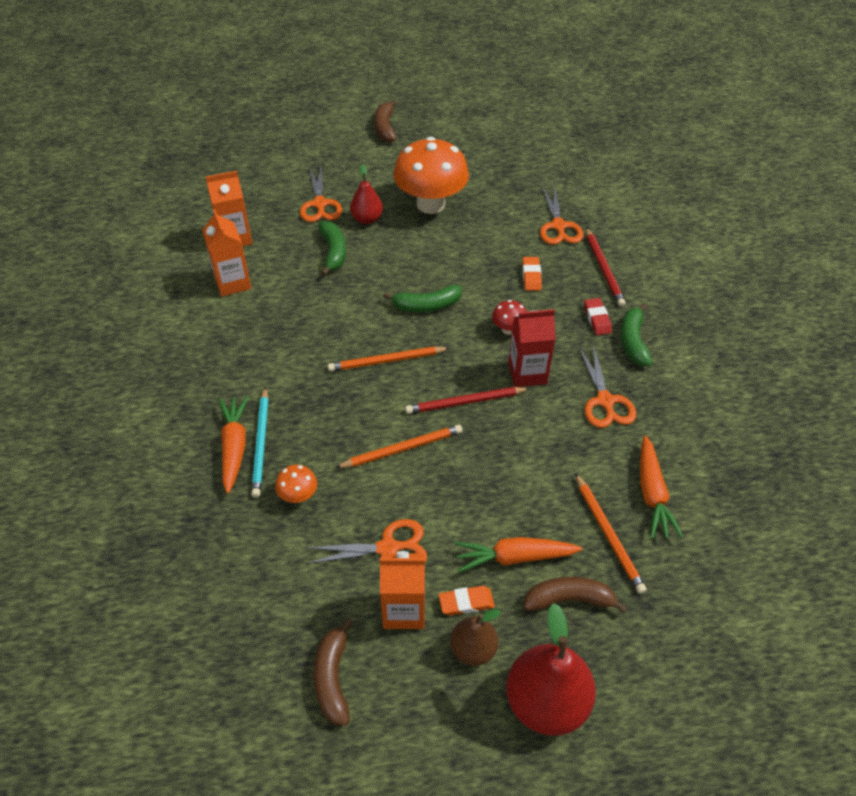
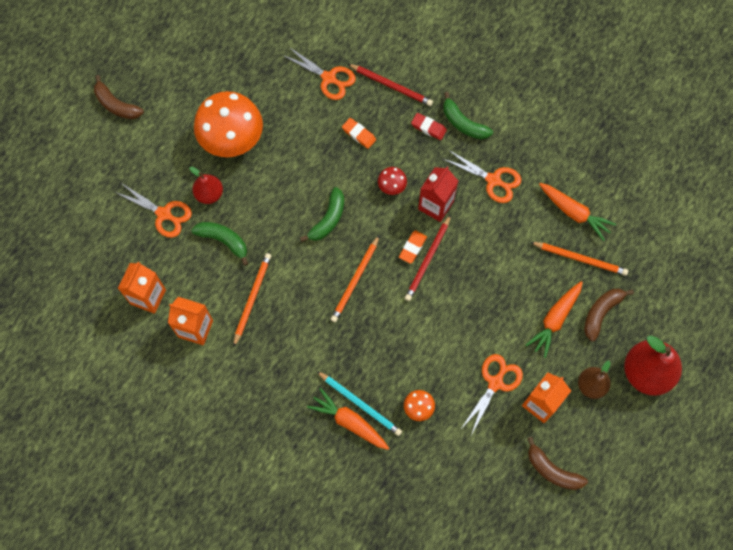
camera: 50 degrees left, 20 degrees up
(402, 449) = (432, 323): orange pencil -> orange pencil (252, 298)
(466, 602) = (562, 367): orange eraser -> orange eraser (412, 248)

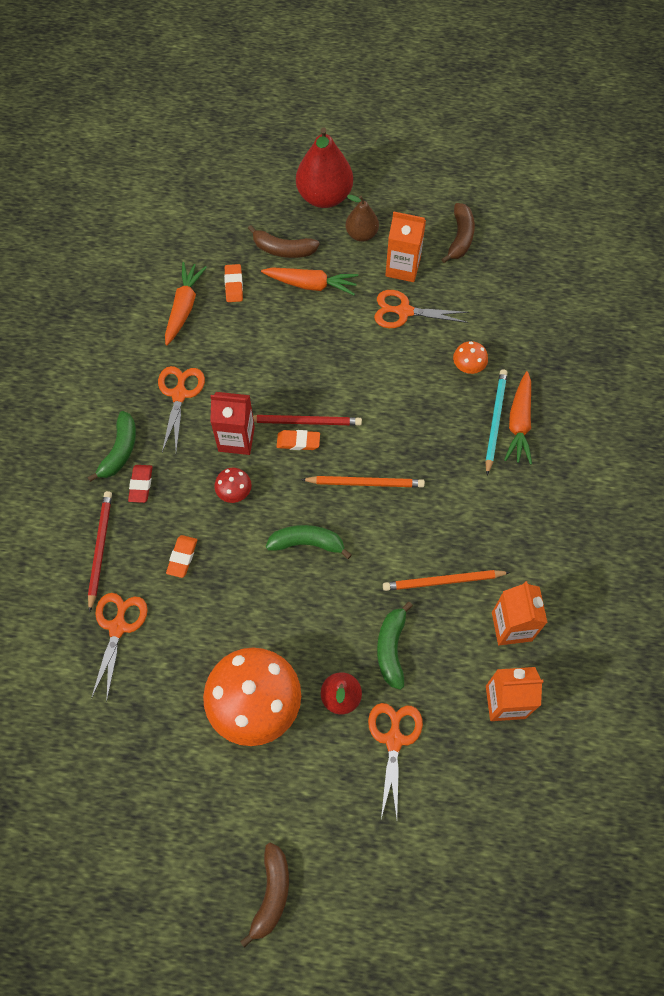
camera: 115 degrees left, 5 degrees down
(580, 259) = (234, 285): orange pencil -> orange eraser

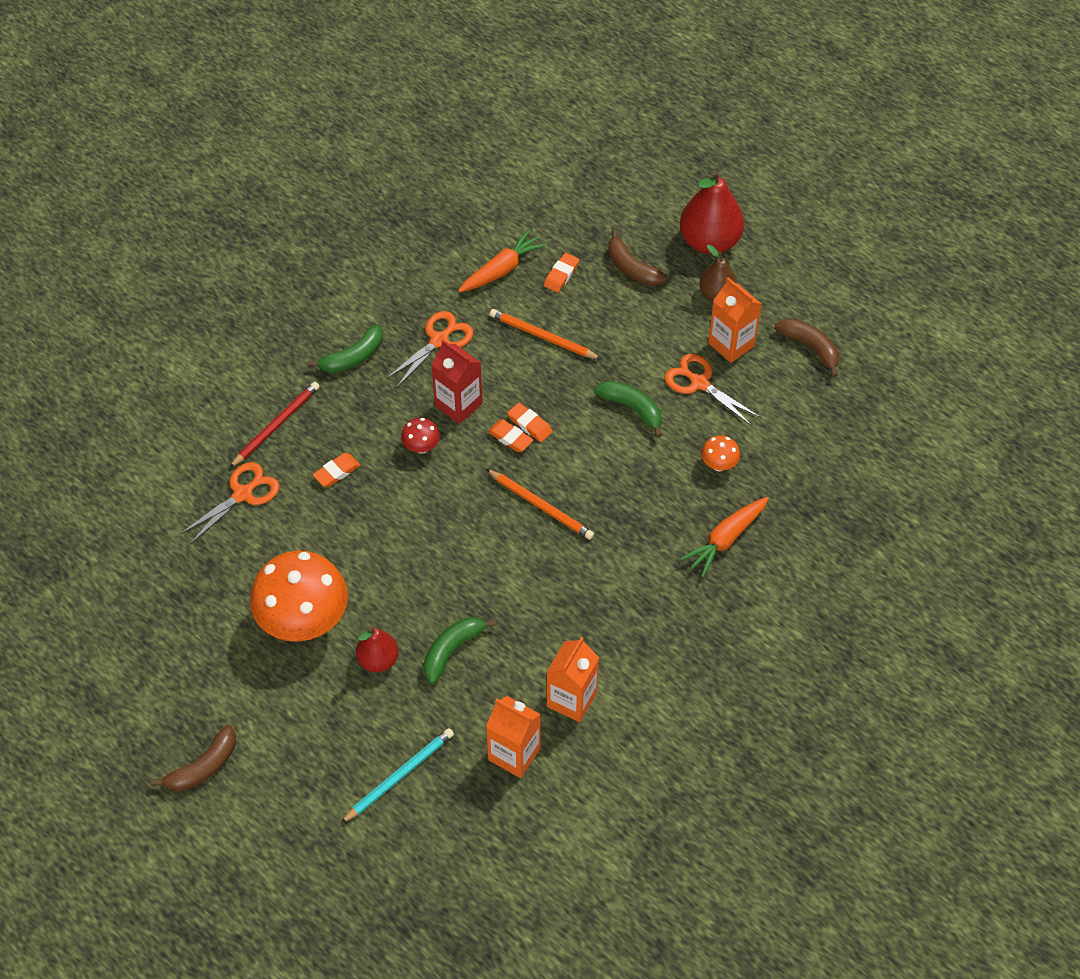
camera: 35 degrees right, 10 degrees down
(141, 485) = (349, 395): red eraser -> none
(304, 421) = (529, 424): red pencil -> orange eraser
(307, 543) = (450, 524): green banana -> green banana (632, 409)
(311, 285) = (632, 313): orange carrot -> none
(394, 740) = (394, 721): orange scissors -> none
(443, 581) = (542, 626): orange pencil -> orange pencil (542, 337)
(460, 238) = (810, 348): brown banana -> brown banana turned 90 degrees counterclockwise
(495, 421) = (704, 524): turquoise pencil -> turquoise pencil (399, 776)

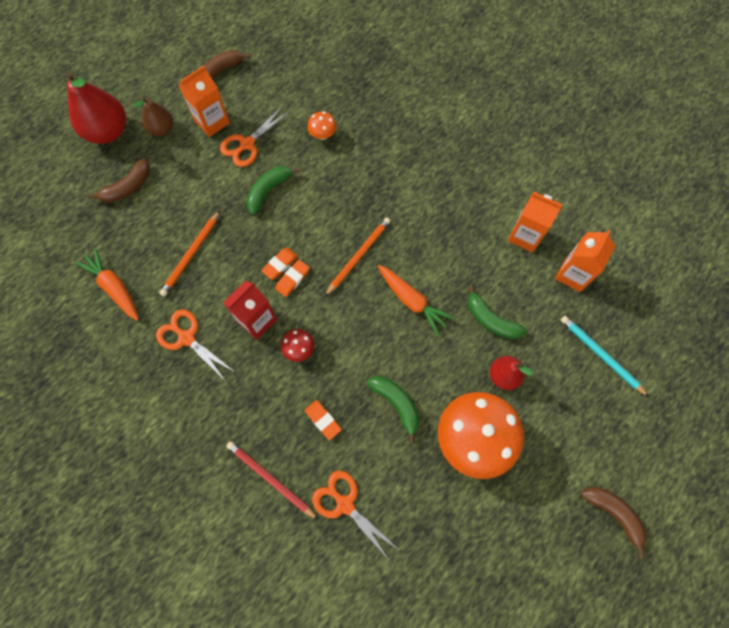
camera: 90 degrees left, 15 degrees up
(353, 357) = (198, 413): green banana -> green banana (396, 404)
(561, 275) = (127, 240): orange eraser -> none
(725, 540) = (387, 134): orange carrot -> orange carrot (412, 301)

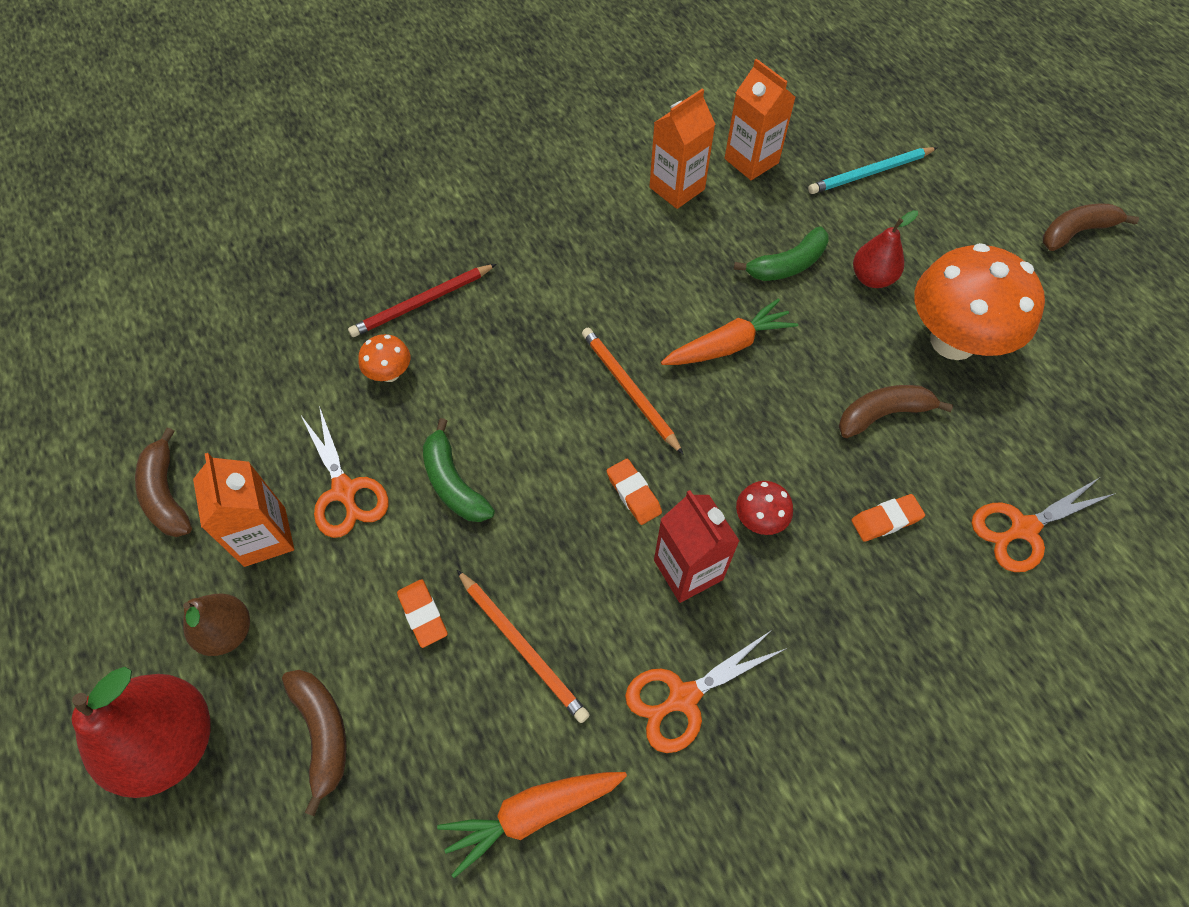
camera: 70 degrees left, 10 degrees down
(270, 479) = (967, 625): red pencil -> red pencil (422, 303)
(280, 264) = (600, 505): orange eraser -> orange eraser (423, 614)
(396, 404) = (883, 414): green banana -> brown banana

